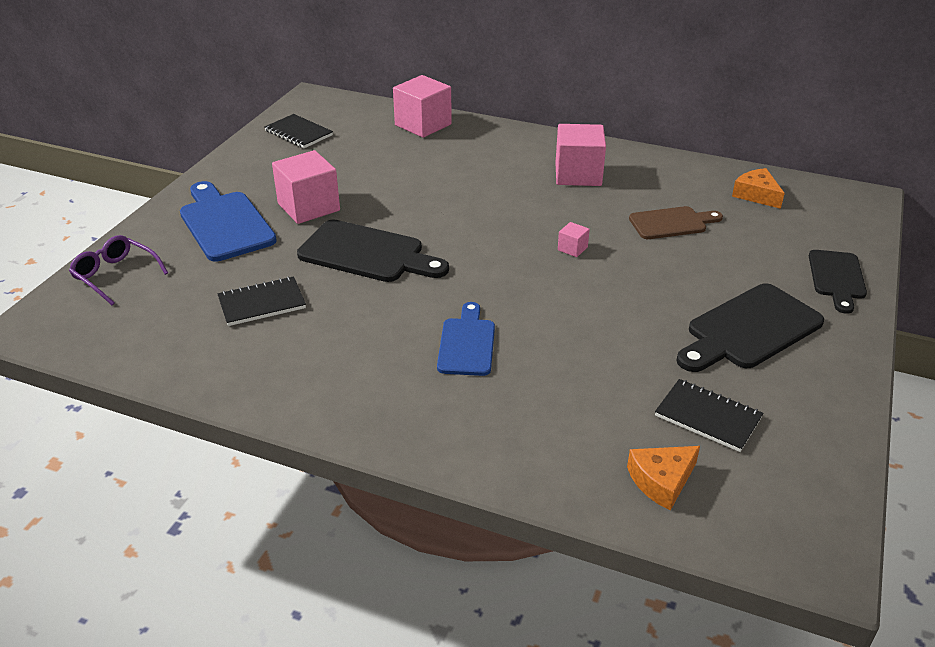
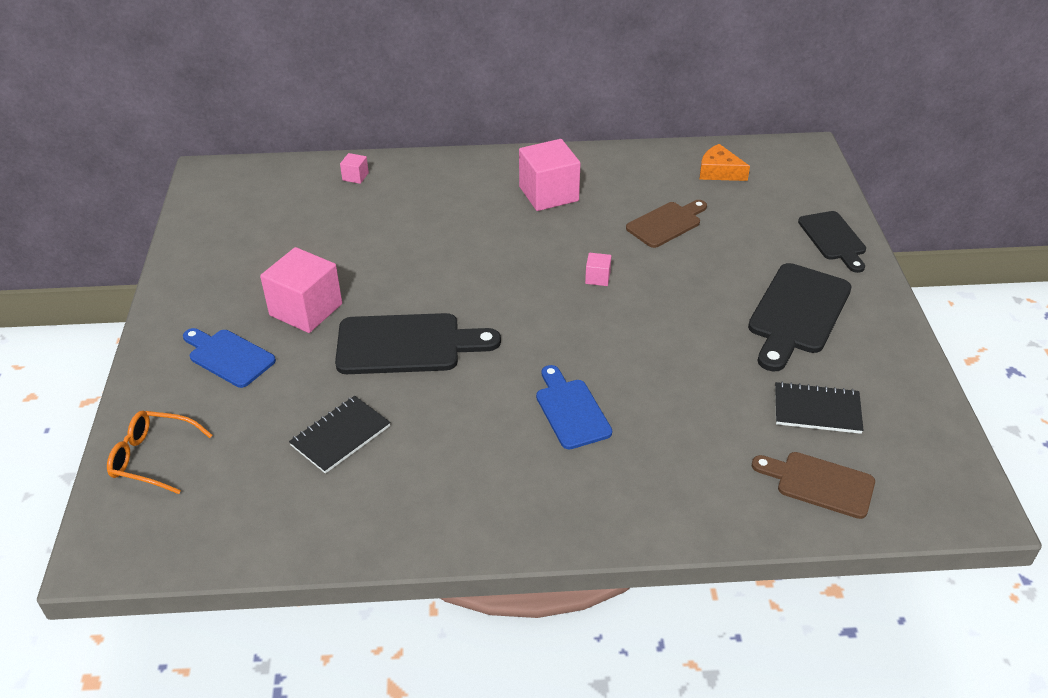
camera: 25 degrees left, 5 degrees up
(115, 275) = (153, 458): purple glasses -> orange glasses
(225, 223) = (228, 357): blue cutting board -> blue cutting board, size x0.64
(298, 133) = (227, 222): black notebook -> none
(423, 125) = (355, 176): pink cube -> pink cube, size x0.45
(661, 481) = (819, 483): orange cheese -> brown cutting board

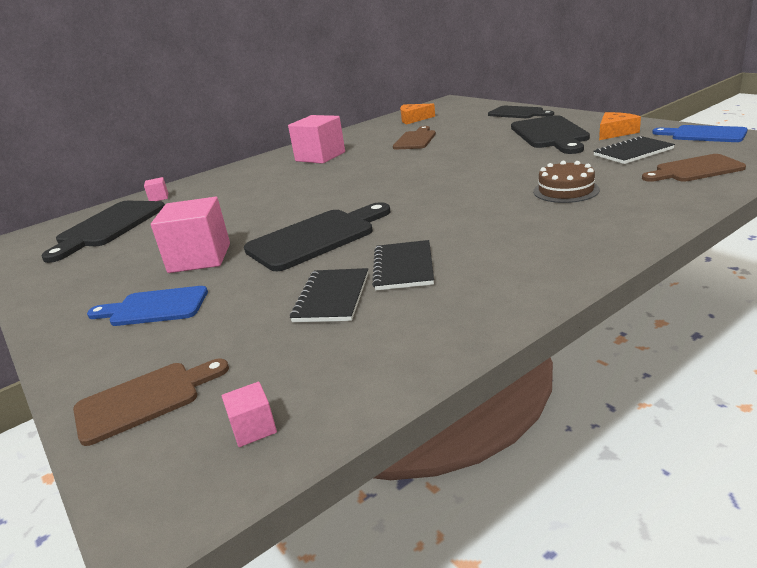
camera: 30 degrees left, 15 degrees down
(153, 458) = (145, 400): orange glasses -> brown cutting board
(283, 203) = (108, 227): none -> black cutting board
(421, 437) = (403, 267): none -> black notebook
(571, 410) = (492, 211): blue cutting board -> blue cutting board (704, 134)
(597, 278) = (409, 167): pink cube -> pink cube (253, 428)
(667, 426) = (565, 190): none -> brown cake
(860, 359) = (615, 132): none -> orange cheese

